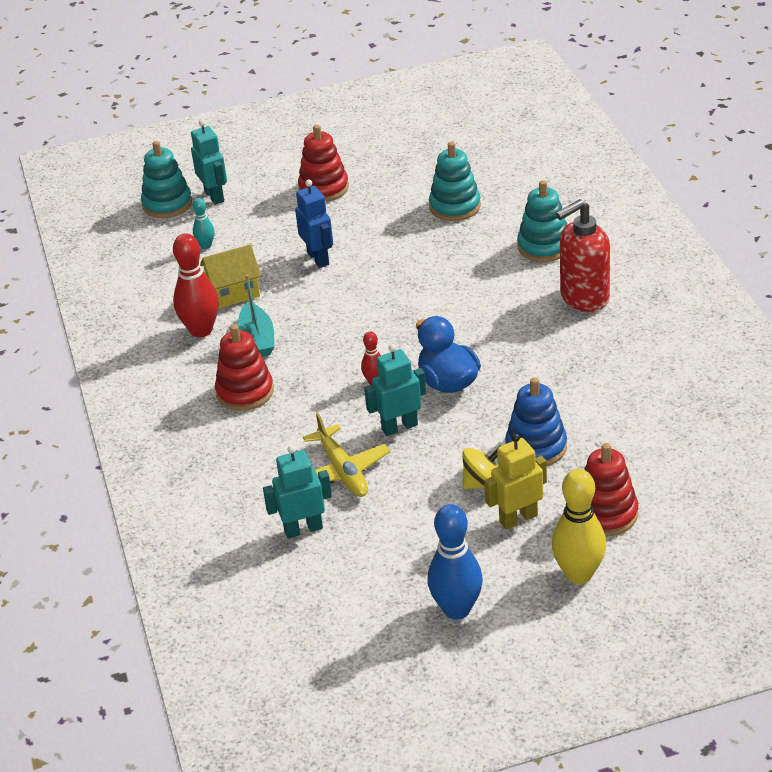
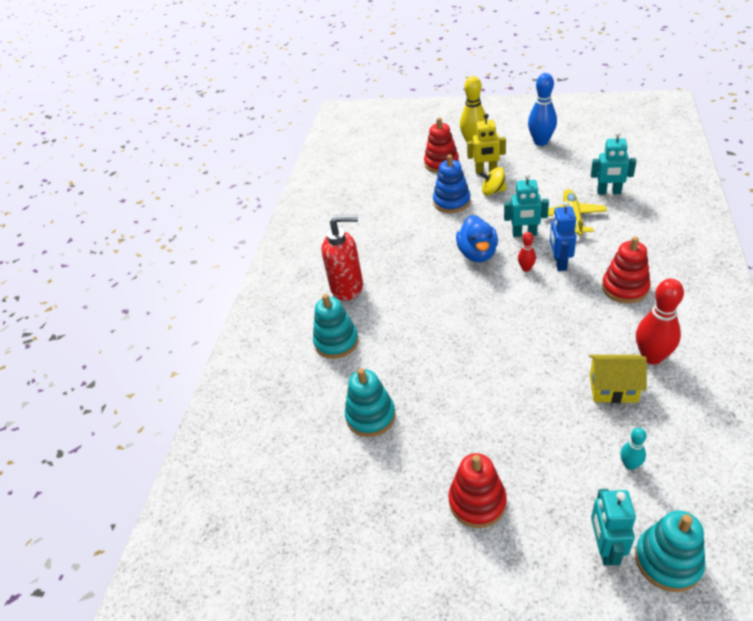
camera: 150 degrees left, 5 degrees up
(257, 339) = (603, 331): turquoise boat -> none
(318, 258) = (521, 400): blue robot -> blue robot (559, 263)

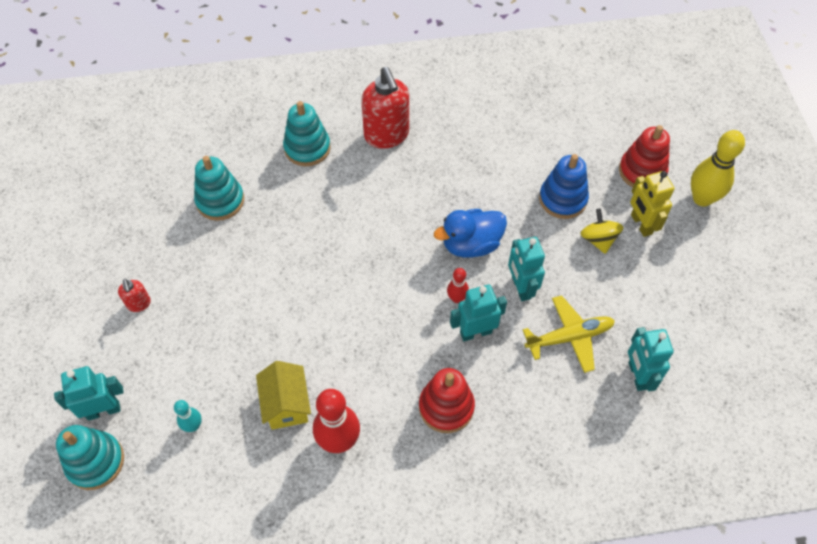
camera: 65 degrees right, 15 degrees up
(477, 502) = (139, 304): red stacking toy -> red soap dispenser
(541, 142) = (734, 279): blue bowling pin -> none
(559, 263) = (475, 332): blue robot -> turquoise robot

